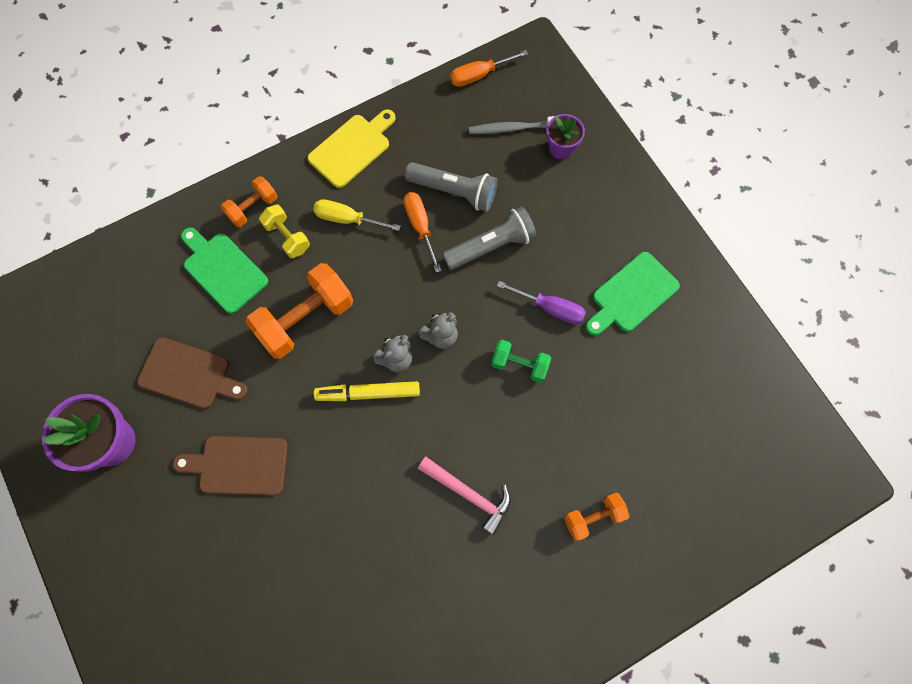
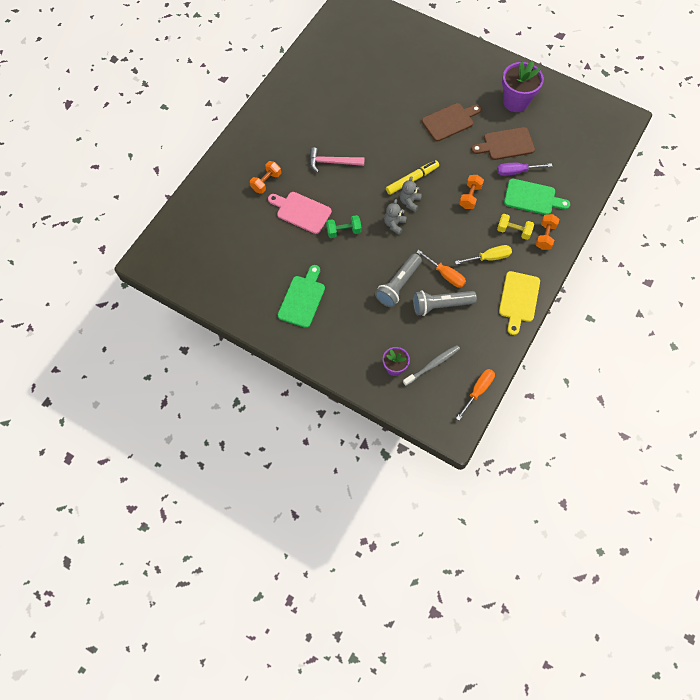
camera: 150 degrees right, 5 degrees down
(305, 319) = (470, 196): orange dumbbell -> orange dumbbell, size x0.56
(550, 308) = (344, 268): purple screwdriver -> purple screwdriver (516, 171)
(564, 432) = (301, 212): none -> pink cutting board

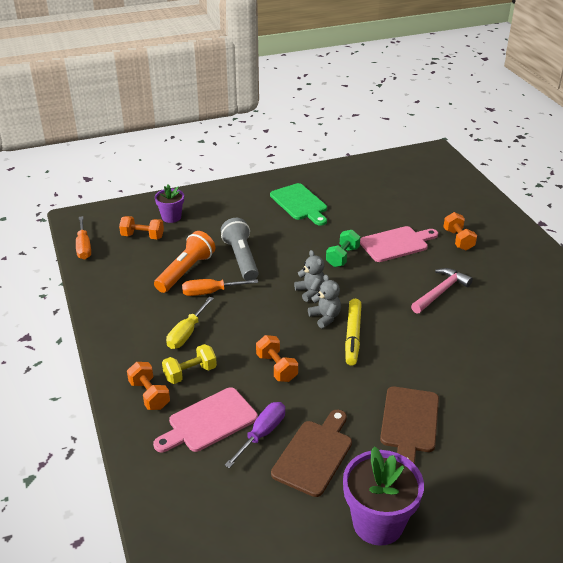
camera: 130 degrees right, 30 degrees down
(432, 365) = (142, 236): grey toothbrush -> orange dumbbell
(440, 305) = (186, 271): grey flashlight -> orange flashlight
(518, 299) = (116, 324): yellow cutting board -> none
(532, 198) = (209, 422): green cutting board -> pink cutting board

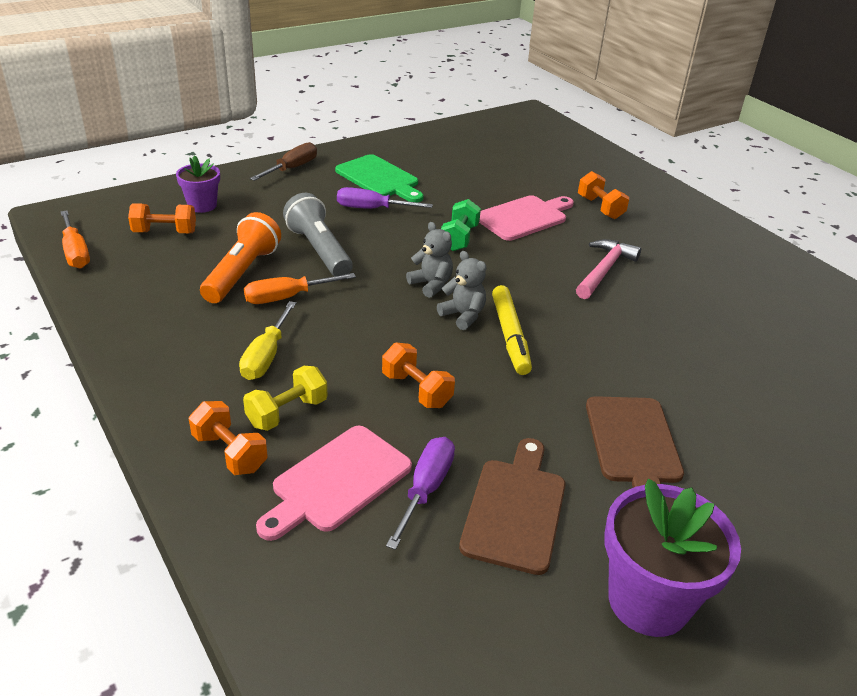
camera: 15 degrees left, 0 degrees up
(239, 191) = (292, 168): none -> brown screwdriver
(287, 228) = (372, 209): none -> purple screwdriver

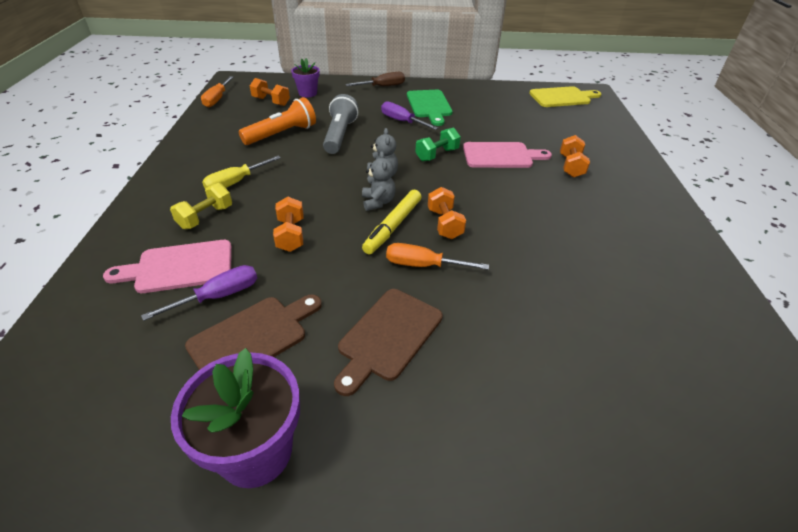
camera: 35 degrees right, 5 degrees up
(230, 453) = (151, 226): orange dumbbell -> orange dumbbell (444, 224)
(287, 297) = (288, 155): orange screwdriver -> orange screwdriver (423, 265)
(287, 412) = (205, 217): yellow dumbbell -> yellow dumbbell turned 45 degrees counterclockwise
(509, 128) = (562, 97): none -> yellow cutting board
(604, 270) = (519, 209): pink hammer -> none

